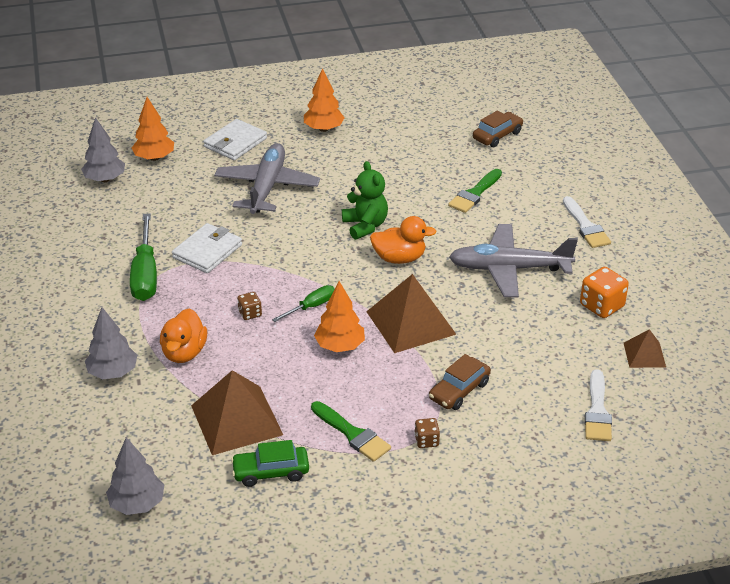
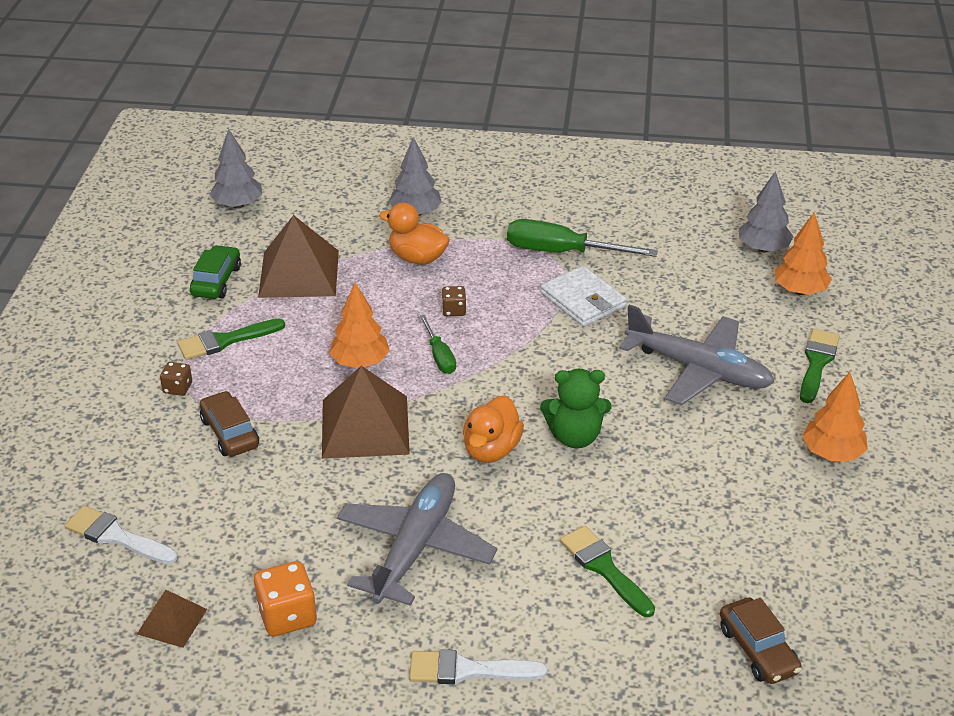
camera: 110 degrees right, 0 degrees up
(235, 143) = (817, 362): white wallet -> green brush

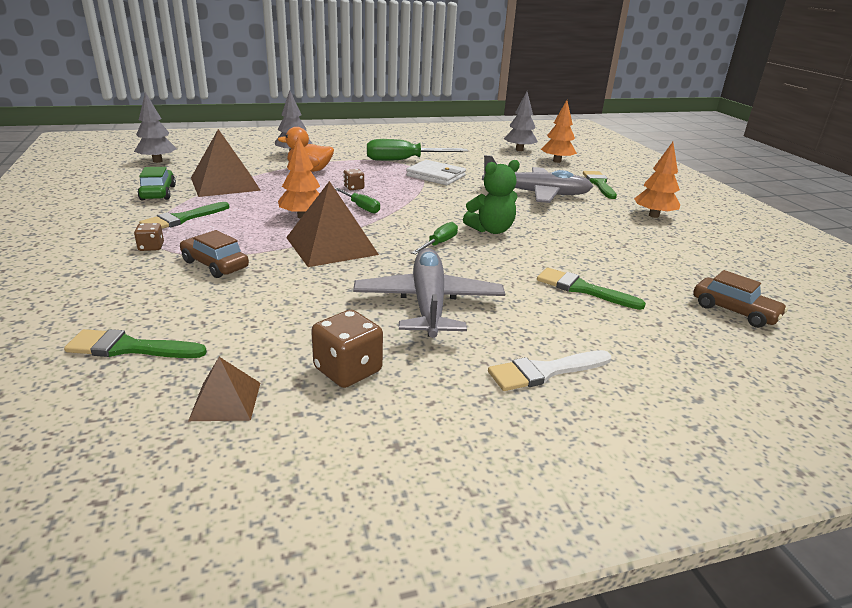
camera: 25 degrees left, 10 degrees down
(116, 536) = (129, 348): white brush -> green brush
(287, 616) = (348, 370): orange dice -> brown dice
(491, 449) = (439, 243): orange duck -> green screwdriver

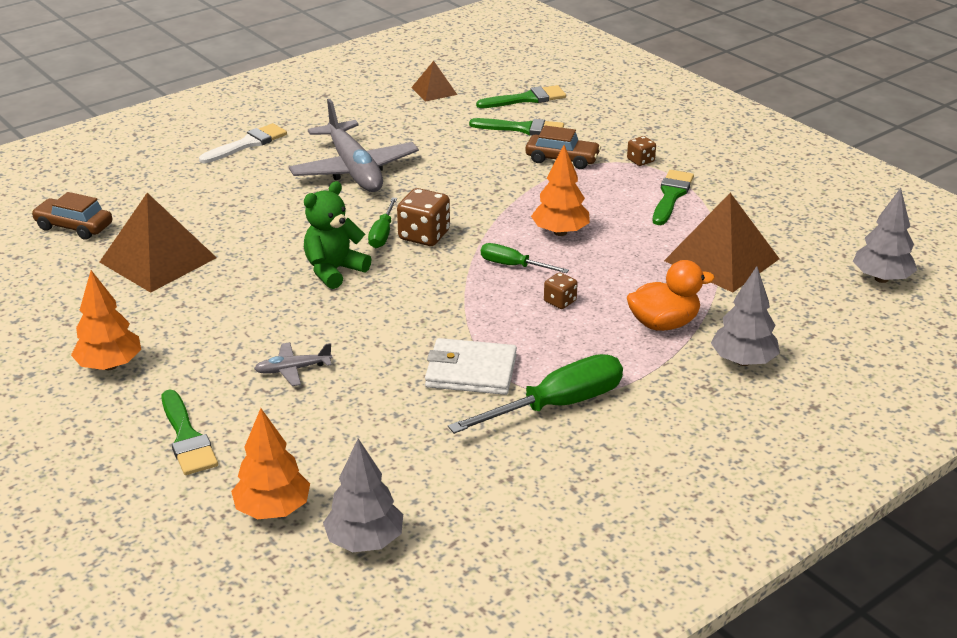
camera: 160 degrees right, 5 degrees up
(158, 193) = (762, 222): green car -> none
(331, 246) = (487, 203): brown pyramid -> brown pyramid (158, 259)
(348, 370) = (379, 117): brown dice -> brown dice (424, 235)
(537, 194) = (292, 369): grey plane -> grey plane, size x0.44
(582, 289) = (220, 216): green brush -> green brush (523, 129)

